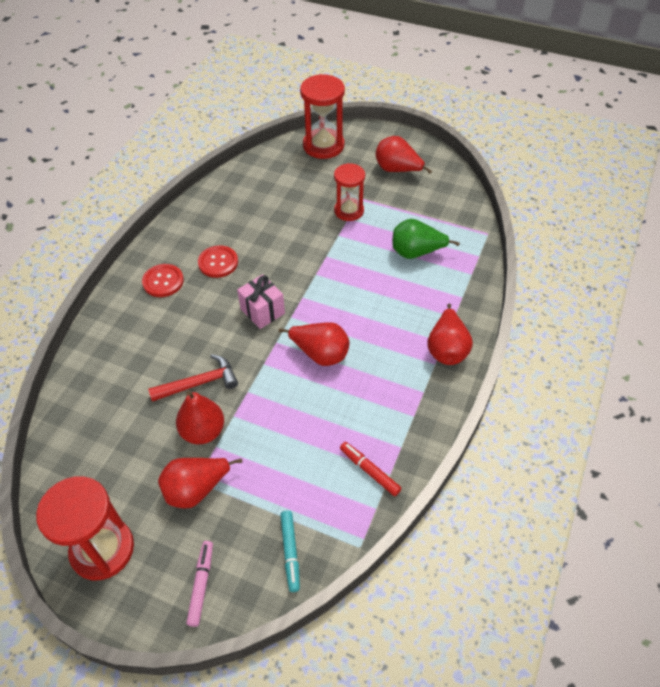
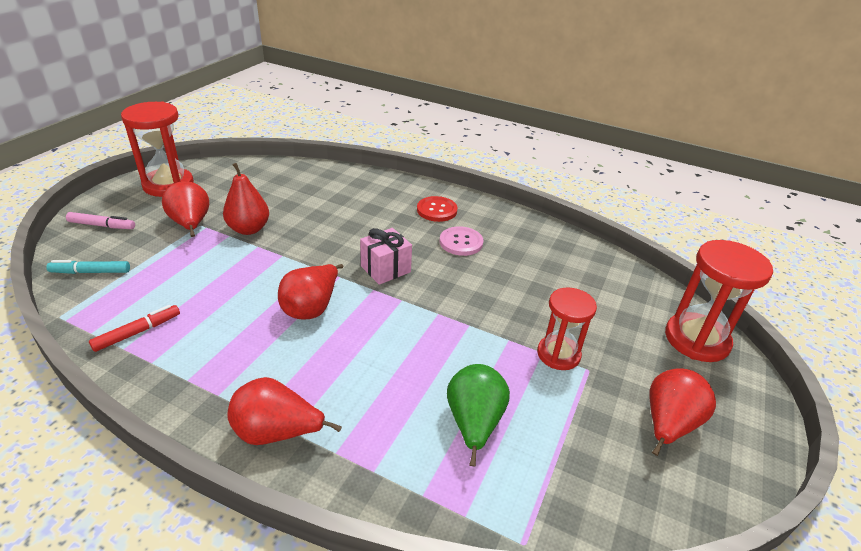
camera: 90 degrees right, 15 degrees down
(199, 383) = (304, 228): red hammer -> none
(218, 262) = (461, 242): red button -> pink button

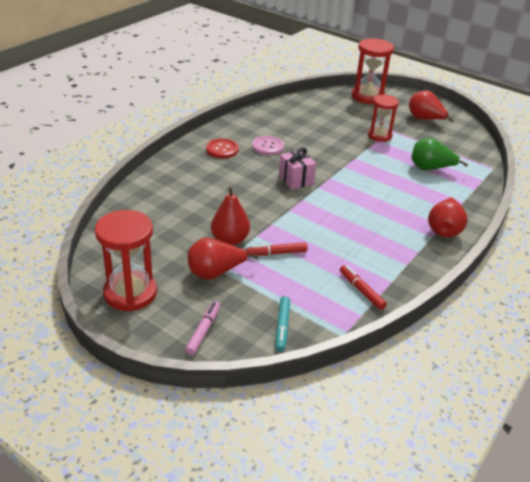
camera: 80 degrees left, 0 degrees up
(223, 262) = (277, 253): none -> red marker
(312, 308) = (337, 213): red pear -> none

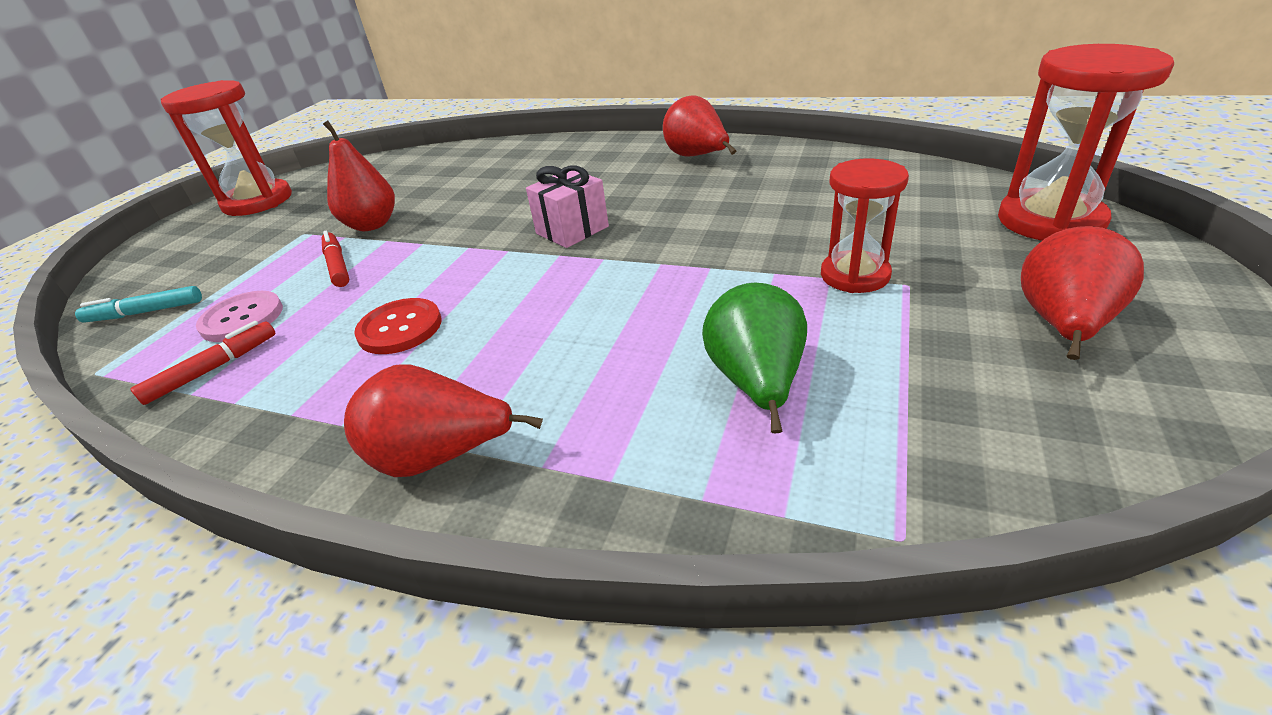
camera: 80 degrees right, 0 degrees up
(203, 331) = (164, 259): pink marker -> none
(215, 273) = (290, 235): red pear -> red pear (697, 157)
(222, 149) = (628, 159): red button -> red button (400, 328)
(268, 146) = (670, 184): pink button -> pink button (242, 318)

